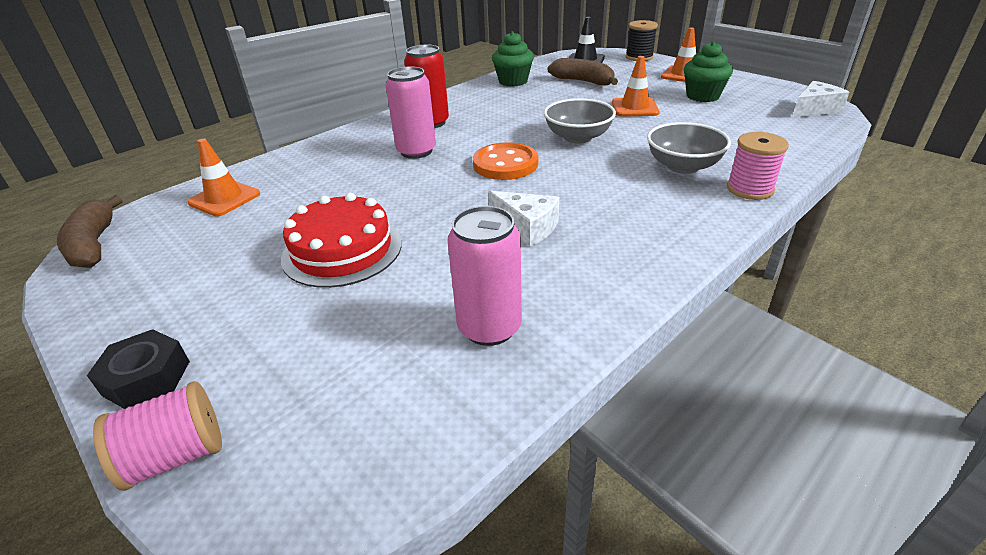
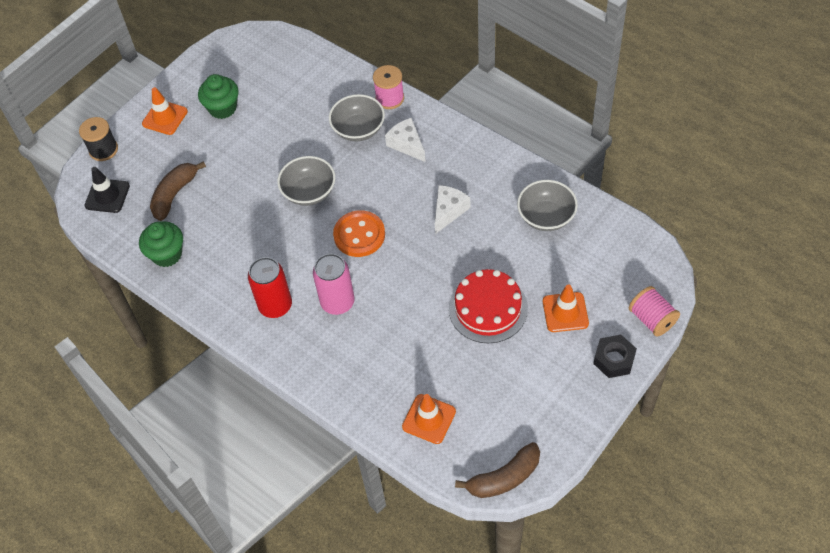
camera: 95 degrees left, 20 degrees up
(489, 327) = (546, 217): pink can -> grey bowl
(635, 108) = (247, 155): orange traffic cone -> orange traffic cone (565, 312)
(814, 109) = (257, 45): white cheese -> white cheese (407, 144)

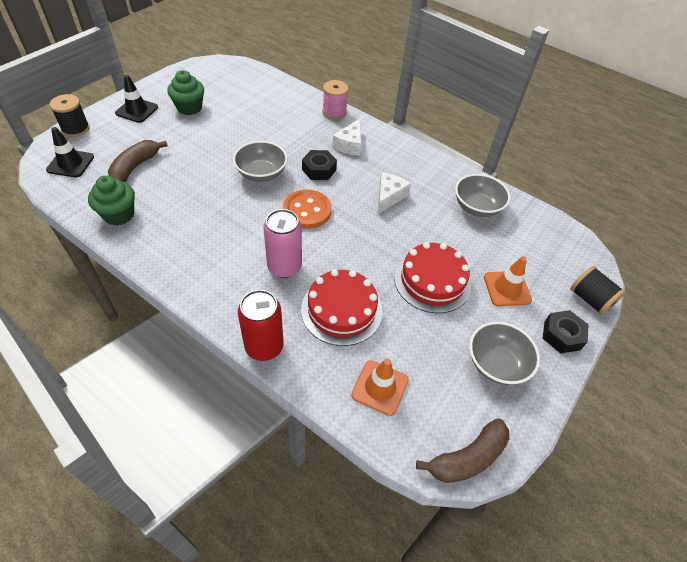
camera: 10 degrees left, 5 degrees down
(165, 117) = (137, 110): orange traffic cone -> black traffic cone
(275, 305) = (221, 266): red can -> red can (264, 346)
(358, 129) = (307, 131): grey bowl -> grey bowl (496, 364)
(372, 181) = (319, 169): none -> black nut
(394, 345) = (341, 310): none -> red cake
(407, 144) = (349, 145): white cheese -> white cheese turned 120 degrees counterclockwise
(652, 319) = (590, 299): pink spool -> black spool

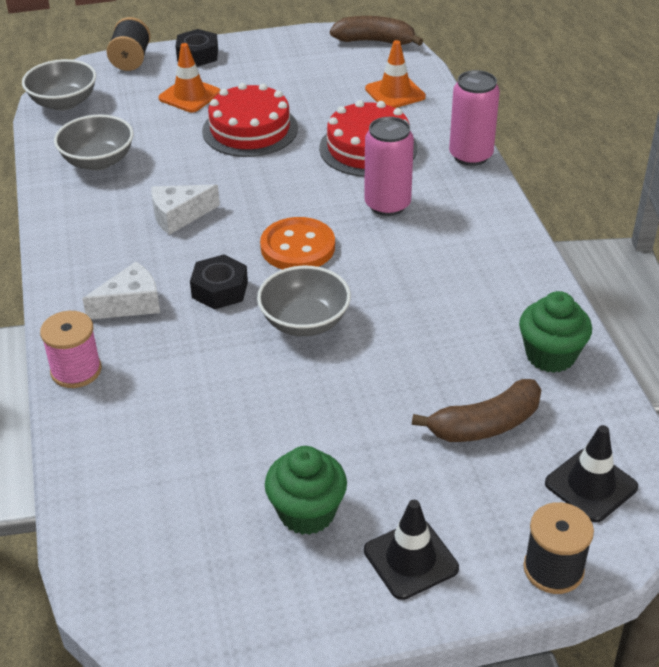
camera: 135 degrees left, 10 degrees down
(264, 346) = (470, 155): red can -> pink can
(496, 364) = (280, 65): grey bowl -> grey bowl (64, 102)

